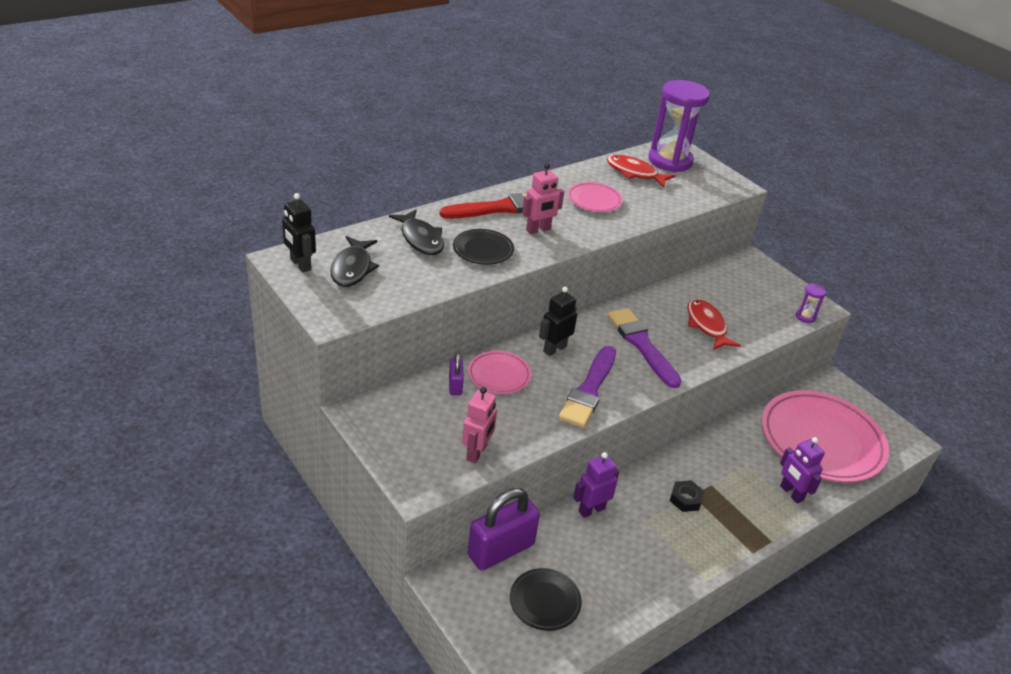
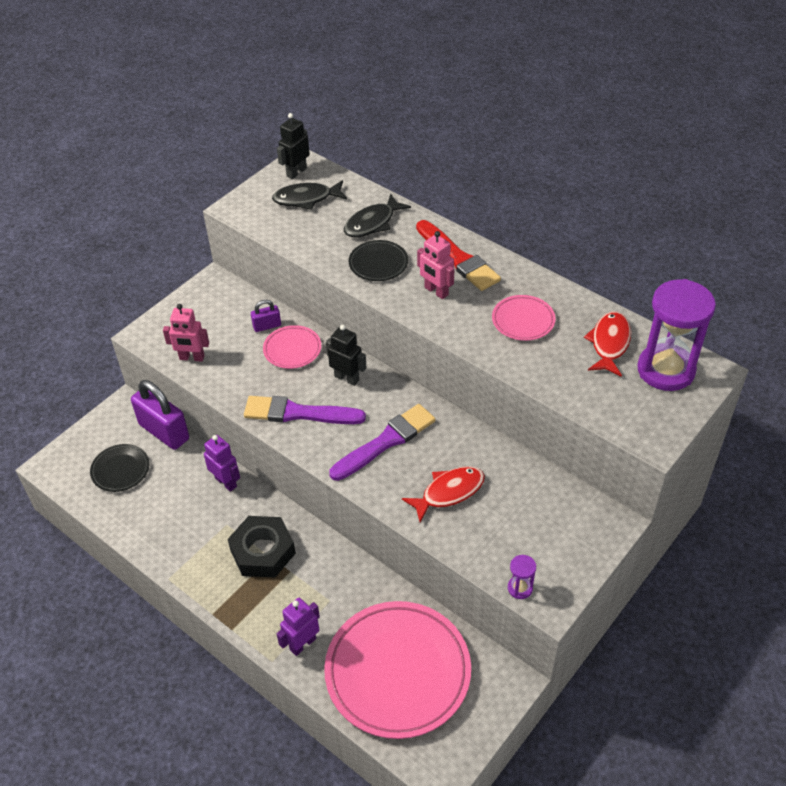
camera: 80 degrees right, 10 degrees up
(685, 499) = (263, 551): black nut -> black nut, size x1.94

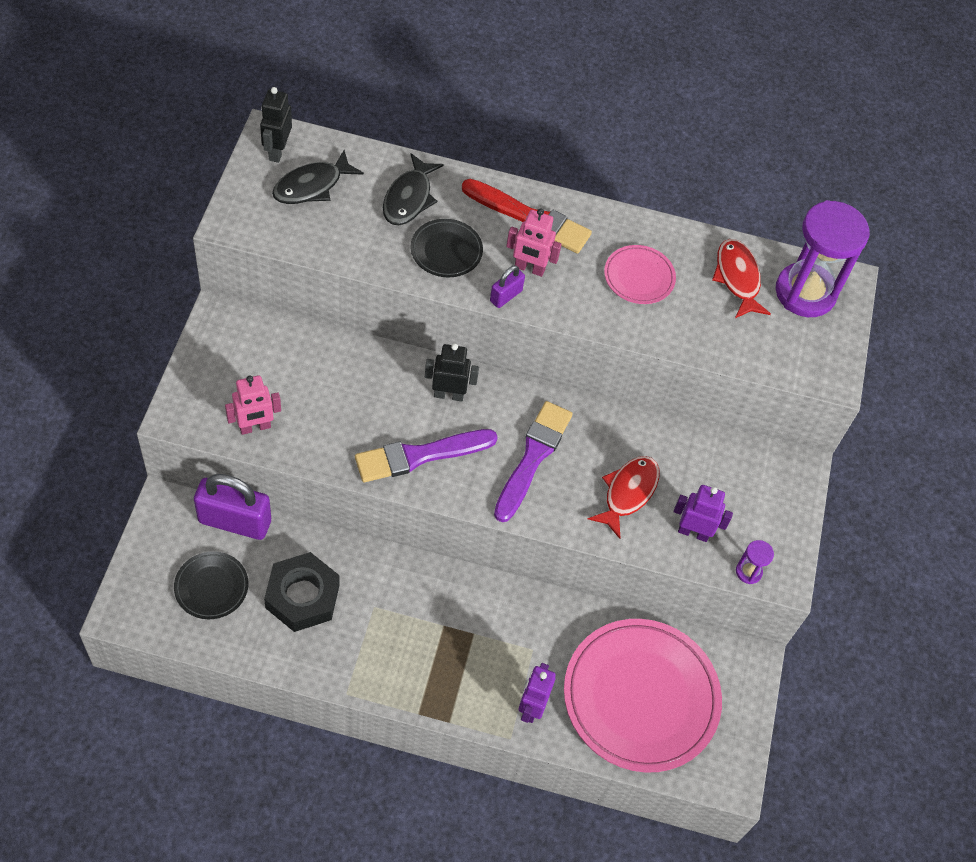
camera: 35 degrees left, 10 degrees up
(226, 482) = (344, 557): purple robot -> purple robot (693, 532)
(263, 551) = (432, 623): black nut -> black nut (302, 596)
(267, 326) = (319, 357): purple padlock -> purple padlock (506, 296)
(292, 349) = (367, 378): pink plate -> none

